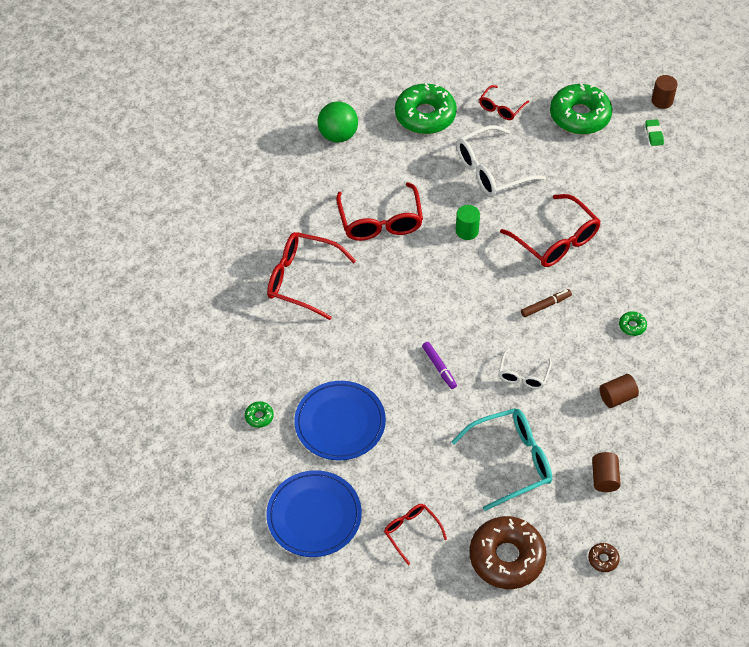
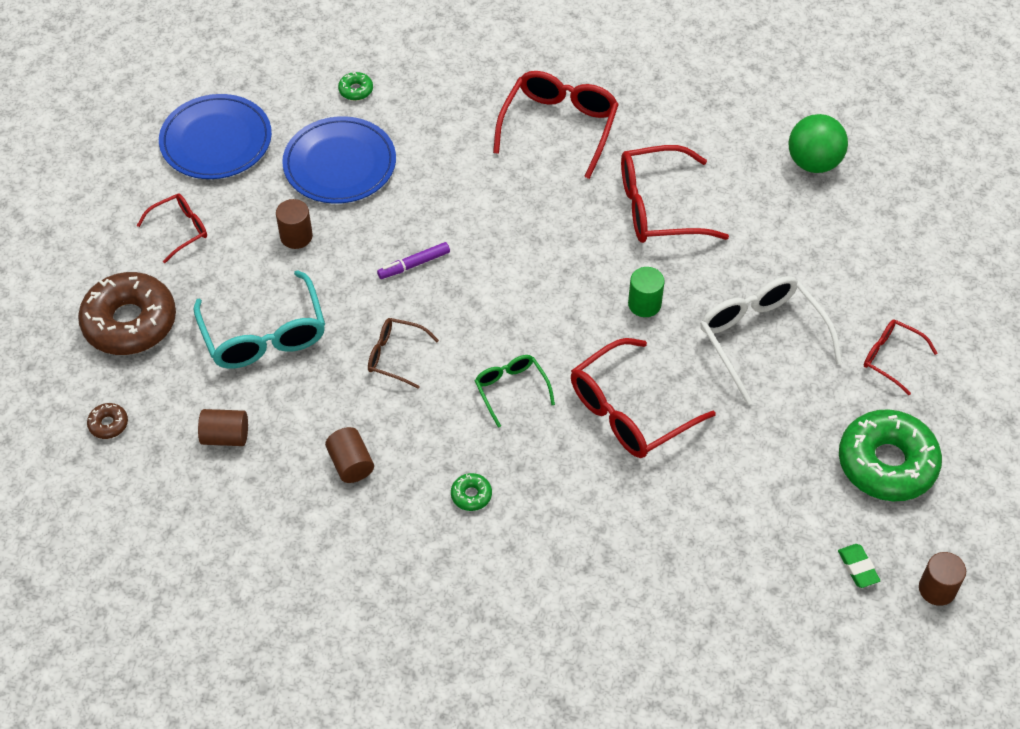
camera: 90 degrees right, 0 degrees up
(415, 447) = (296, 236): none -> brown cylinder
(425, 115) = (863, 262): green donut -> none
(523, 375) = (396, 356): white glasses -> brown glasses
(545, 305) = (511, 390): brown marker -> green glasses
(654, 134) = (858, 567): green eraser -> green eraser turned 75 degrees clockwise

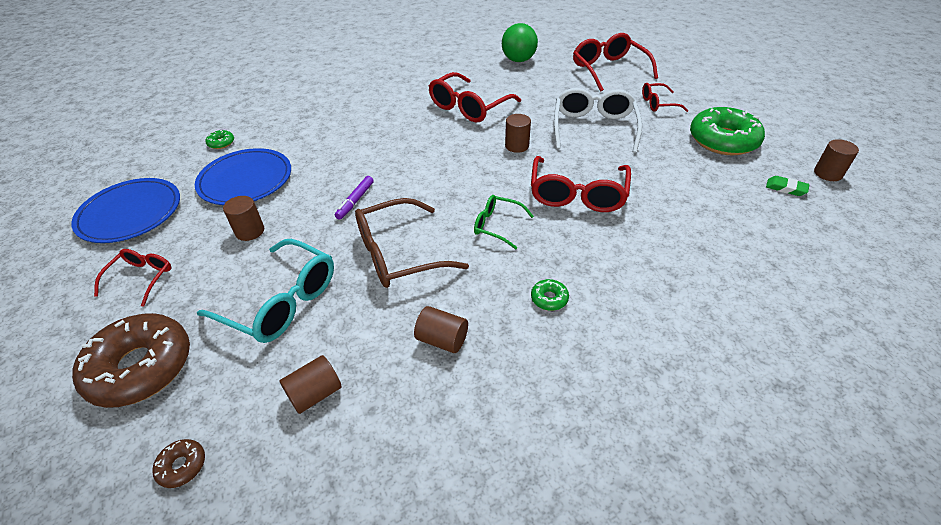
camera: 40 degrees left, 10 degrees down
(396, 356) = (399, 254): brown glasses -> brown glasses, size x1.79
(559, 127) = (373, 103): red glasses -> red glasses (609, 70)
(644, 304) = (517, 146): green cylinder -> brown cylinder
(761, 339) = (594, 128): white glasses -> white glasses turned 75 degrees clockwise

